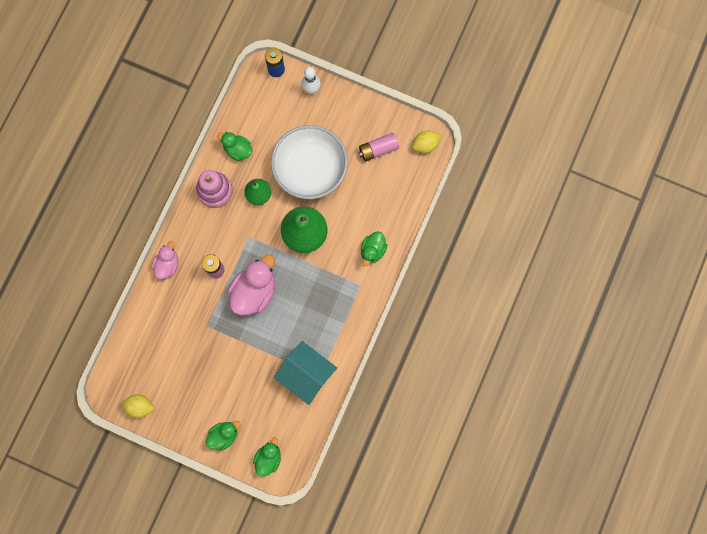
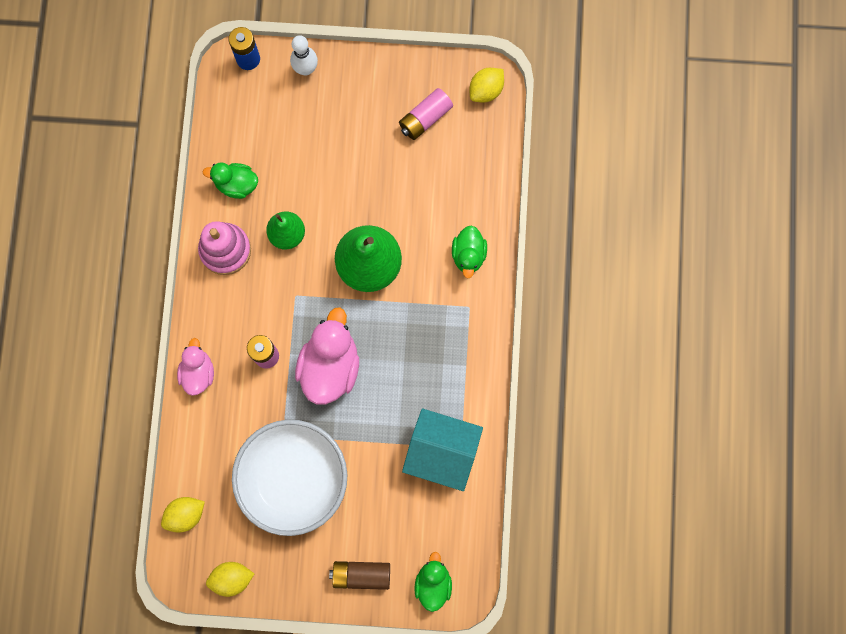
camera: 20 degrees left, 0 degrees up
(125, 354) = (185, 515): none -> yellow lemon
(224, 435) = (361, 575): green duck -> brown battery
(310, 169) = (344, 176): white bowl -> white bowl (293, 479)

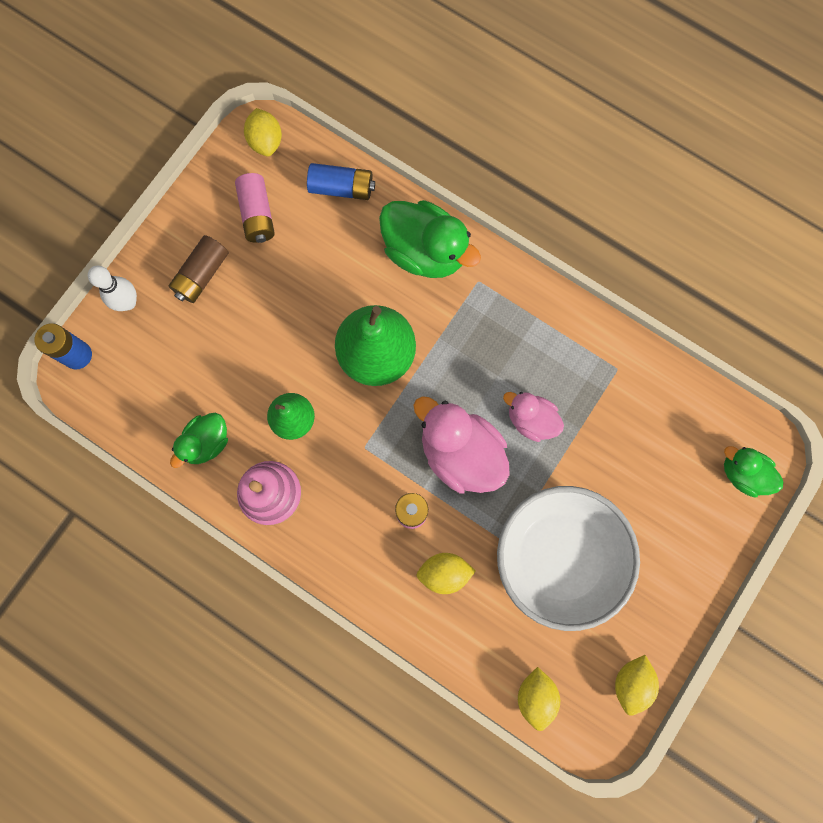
camera: 60 degrees left, 0 degrees up
(198, 372) = (387, 596): pink duck -> pink duck (531, 420)
(237, 403) = (444, 573): none -> yellow lemon
(361, 575) = (697, 542): brown battery -> brown battery (202, 275)
(442, 452) = (612, 390): turquoise house -> none
(468, 255) = (425, 252): green duck -> green duck, size x1.70
(482, 166) = (341, 188): none -> blue battery

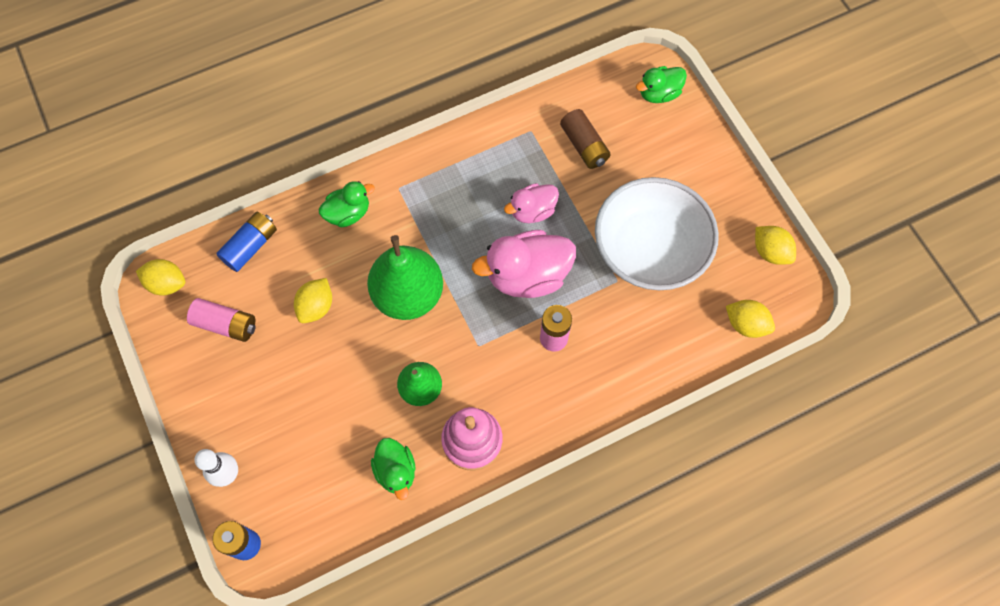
camera: 60 degrees left, 10 degrees down
(202, 275) = (246, 398): brown battery -> brown battery (584, 146)
(425, 252) = (348, 213): green duck -> green duck, size x0.59
(444, 573) = (615, 339): yellow lemon -> yellow lemon (316, 307)

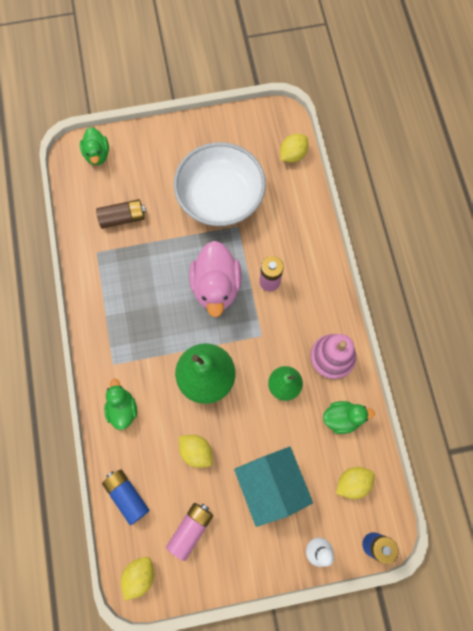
camera: 75 degrees left, 5 degrees up
(293, 403) = (271, 485): none -> turquoise house
(532, 211) = (165, 269): pink duck -> none
(770, 252) = (245, 123): yellow lemon -> yellow lemon (352, 482)

